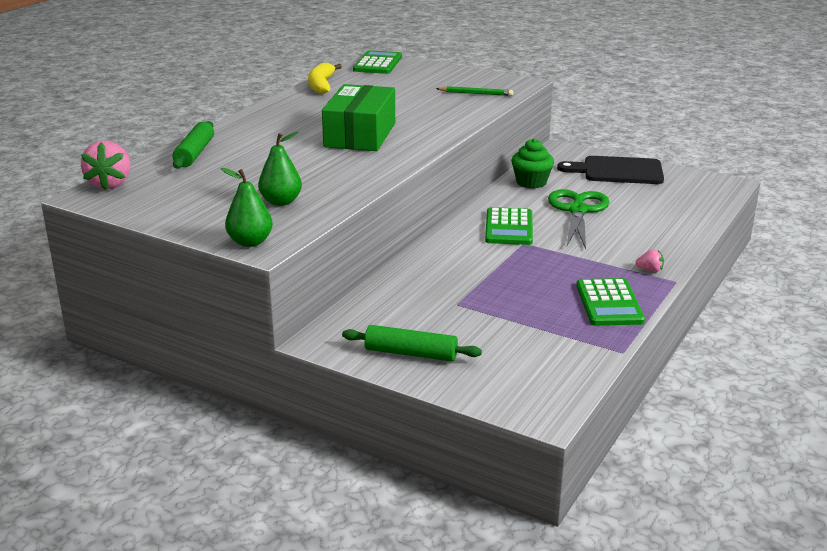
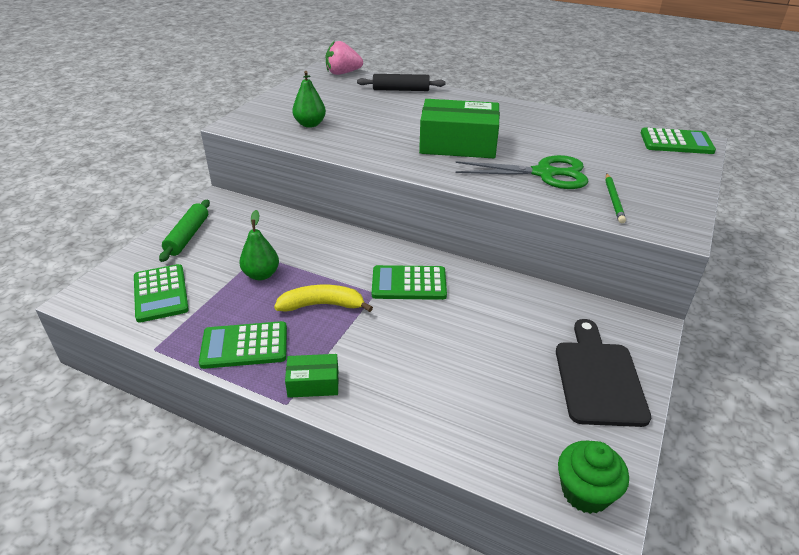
camera: 85 degrees right, 10 degrees up
(195, 153) = (401, 90): green rolling pin -> black rolling pin
(250, 242) = (243, 120): green pear -> green pear (261, 275)
(321, 85) = (586, 120): yellow banana -> yellow banana (322, 305)
(531, 182) = (531, 300): green cupcake -> green cupcake (585, 492)
(531, 359) = (160, 293): none -> green calculator
(577, 211) = (461, 334): green scissors -> green scissors (544, 173)
(650, 270) = (313, 383): pink strawberry -> green box

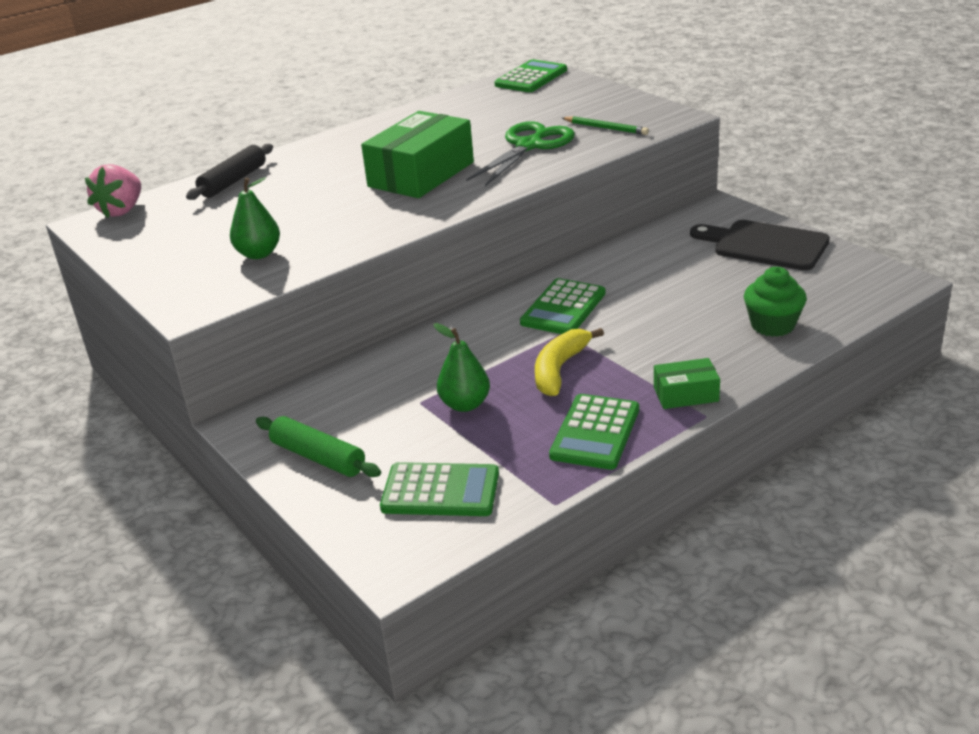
camera: 60 degrees left, 5 degrees down
(313, 383) = (686, 394): green box -> green box turned 60 degrees clockwise
(585, 492) = (883, 285): green cupcake -> green cupcake (772, 325)

